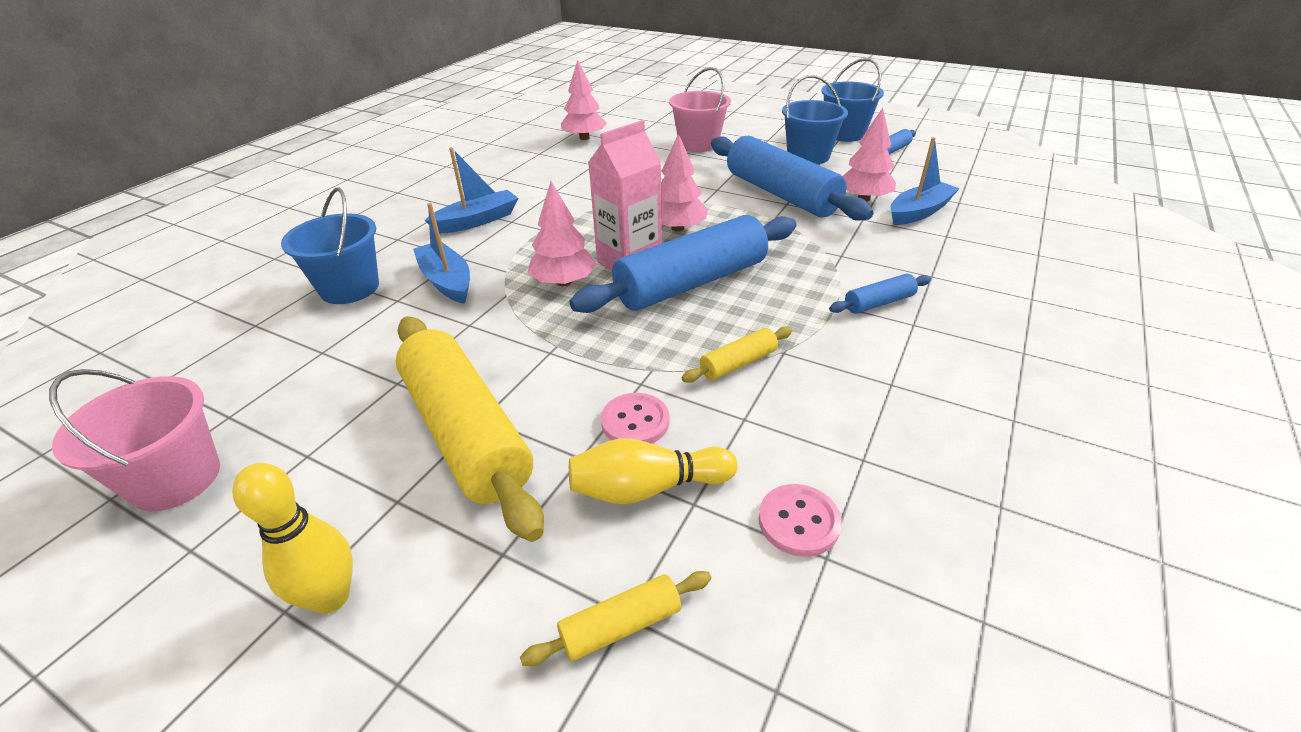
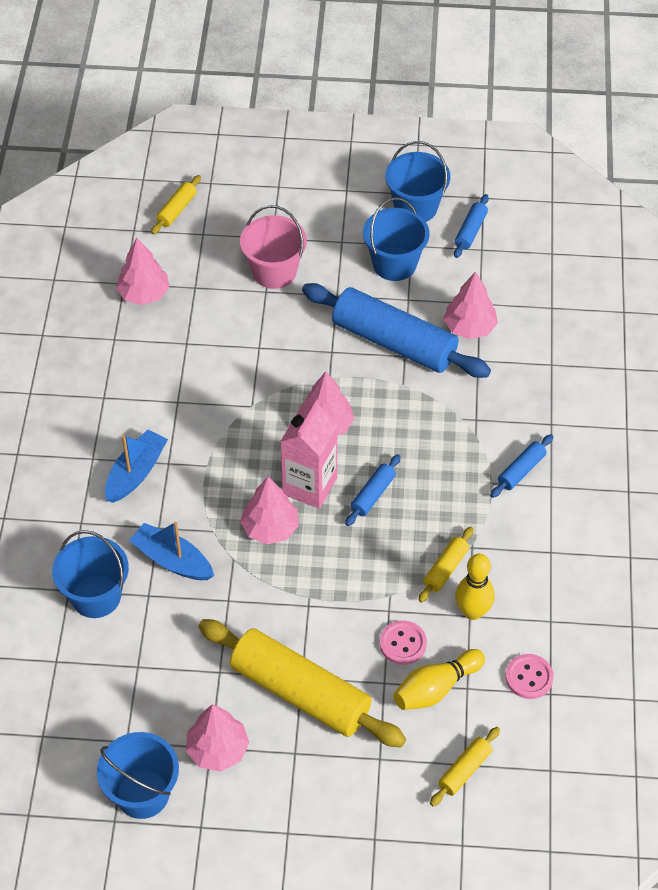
camera: 25 degrees left, 15 degrees up
(176, 479) = (142, 793): pink bucket -> blue bucket
(311, 462) = (217, 750): none -> pink tree
(331, 597) = (306, 816): yellow bowling pin -> yellow bowling pin (472, 611)
(646, 109) = (176, 210): none -> yellow rolling pin
(691, 283) = (373, 495): blue rolling pin -> blue rolling pin, size x0.44
(919, 212) = (522, 335): blue boat -> none

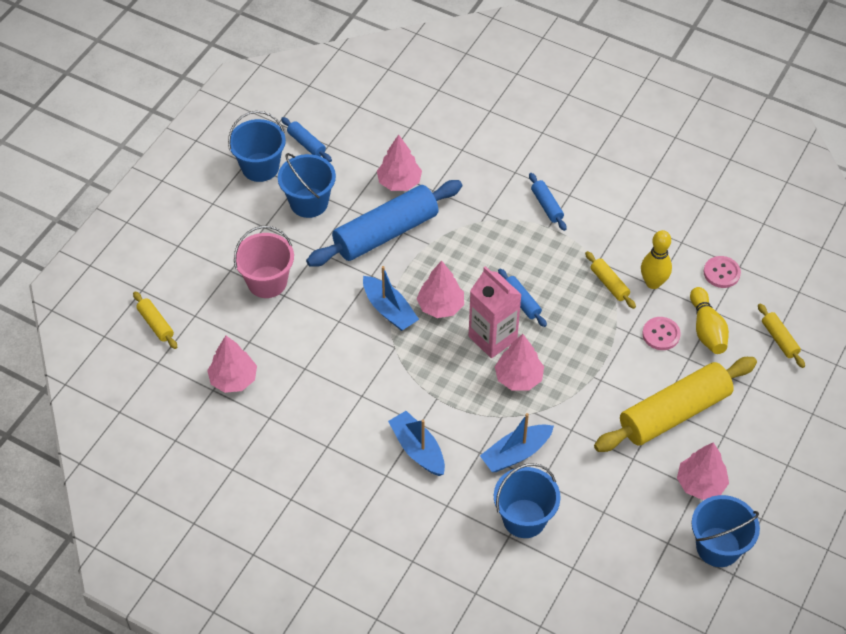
camera: 65 degrees left, 0 degrees up
(295, 383) = (389, 310): none -> blue boat

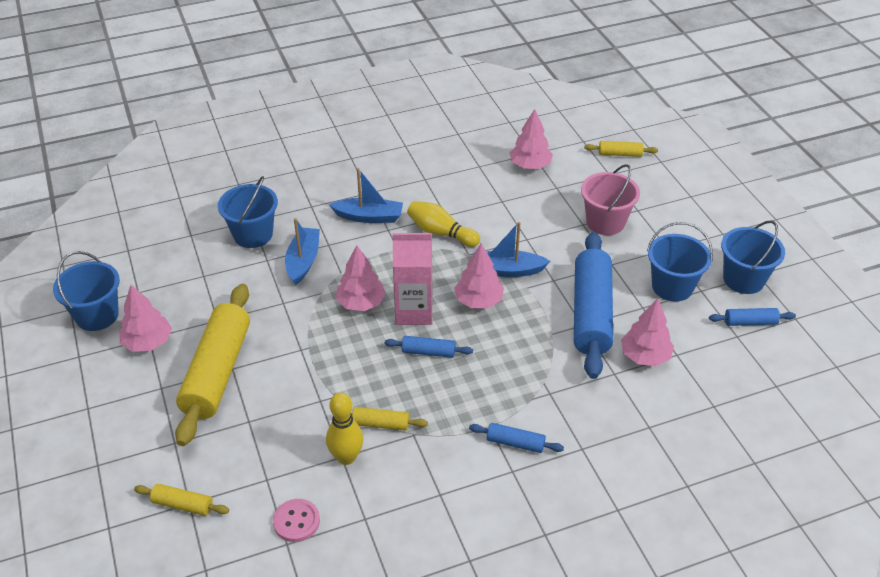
camera: 130 degrees right, 10 degrees down
(661, 334) = (291, 420): pink button -> none
(707, 329) = (257, 457): yellow bowling pin -> yellow bowling pin (440, 233)

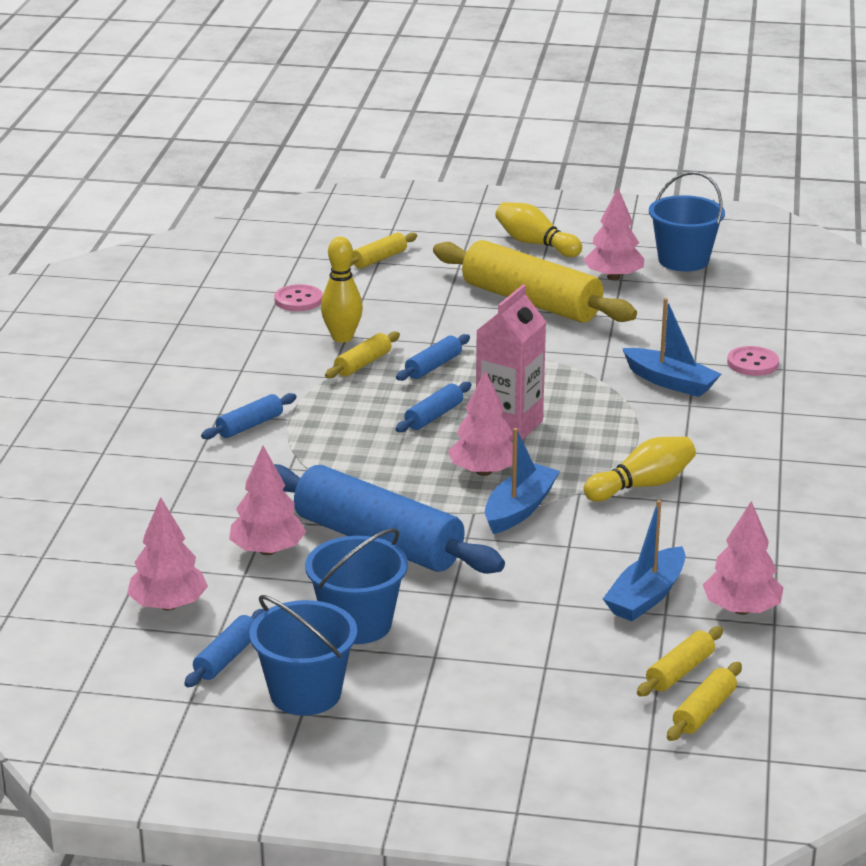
camera: 120 degrees right, 15 degrees down
(101, 412) = (535, 244): none -> yellow bowling pin
(253, 235) = (752, 363): blue bucket -> pink button
(358, 383) = (433, 366): none -> blue rolling pin
(361, 303) = (558, 398): pink tree -> pink tree (168, 605)
(369, 217) = (723, 445): blue boat -> blue boat (646, 596)
(598, 169) = (679, 671): none -> yellow rolling pin
(605, 222) = (543, 624): pink bucket -> none

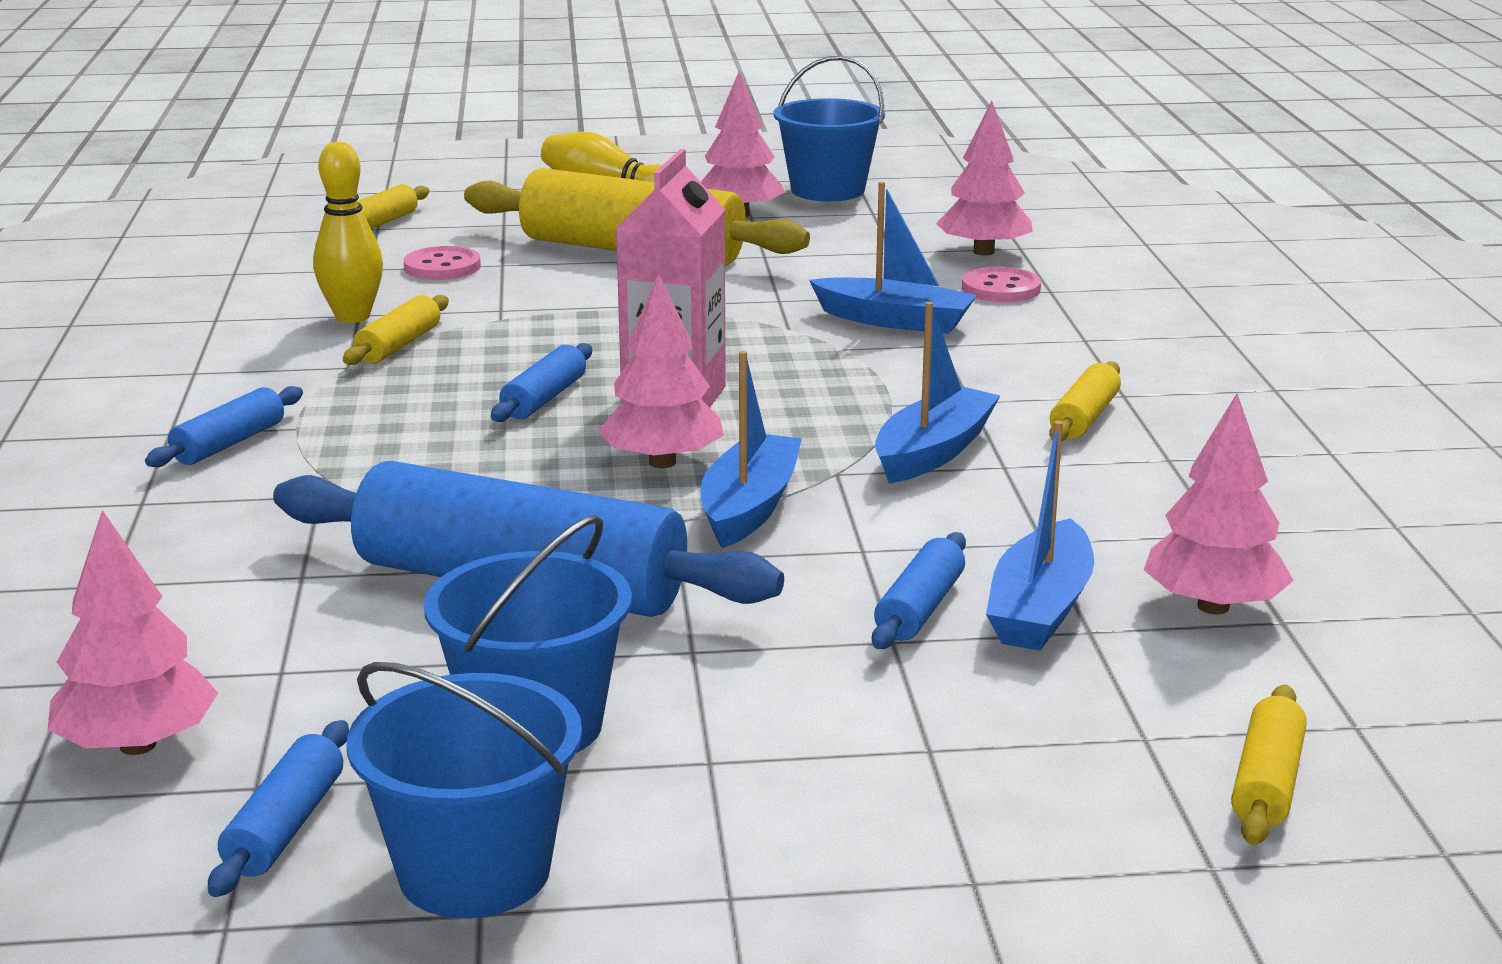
camera: 15 degrees left, 5 degrees down
(268, 550) = (316, 625): pink tree -> pink tree (984, 252)
(298, 300) = (265, 280): pink button -> pink button (442, 267)
(433, 366) = (516, 337): blue rolling pin -> blue rolling pin (920, 609)
(642, 485) = (933, 452): yellow bowling pin -> blue boat
(679, 671) = (1177, 720): yellow rolling pin -> yellow rolling pin (1084, 418)

